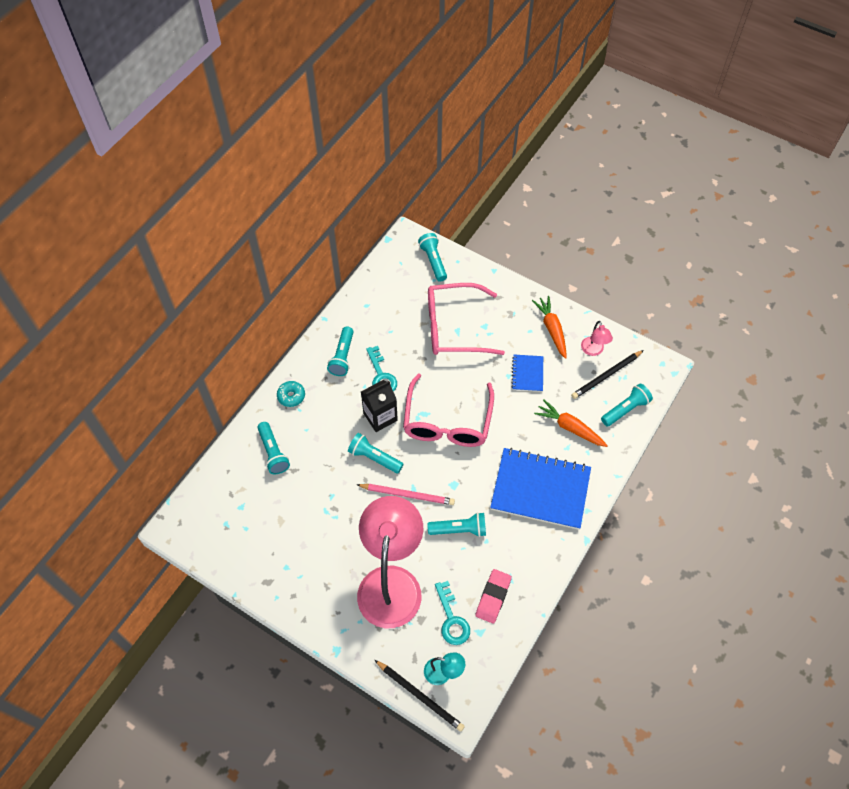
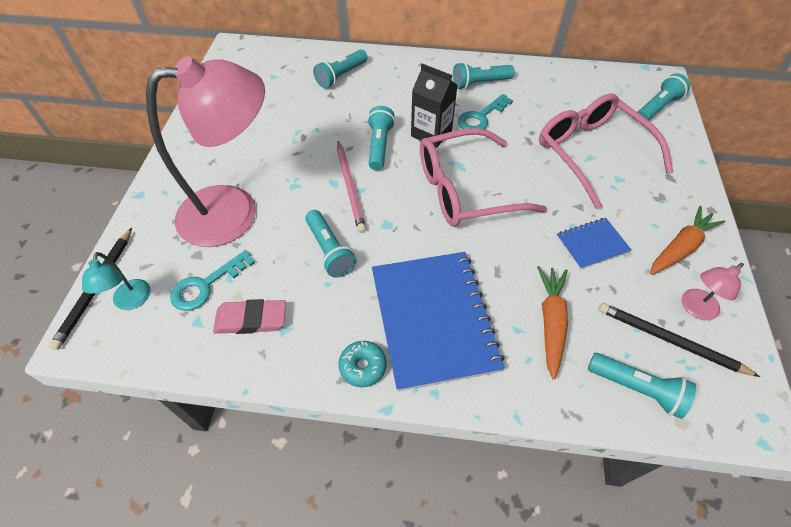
camera: 65 degrees right, 5 degrees down
(291, 396) = (409, 66): turquoise donut -> turquoise donut (363, 366)

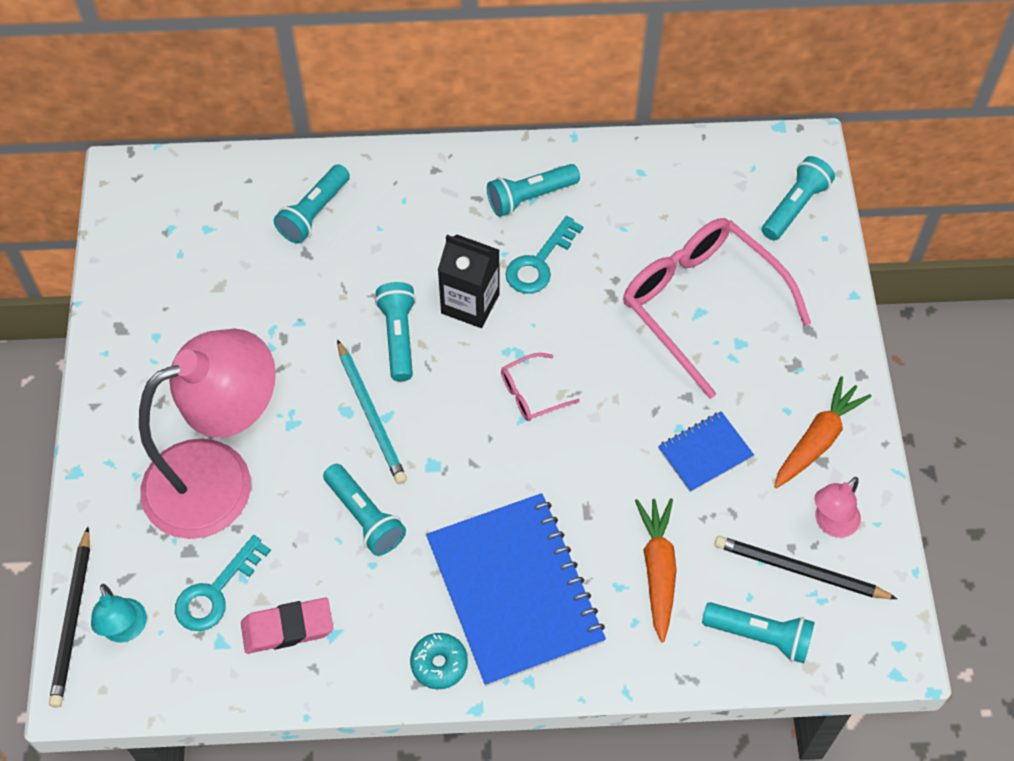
camera: 10 degrees left, 5 degrees up
(350, 187) = (371, 414): pink pencil -> turquoise pencil
(466, 189) = (532, 393): pink glasses -> pink glasses, size x0.43

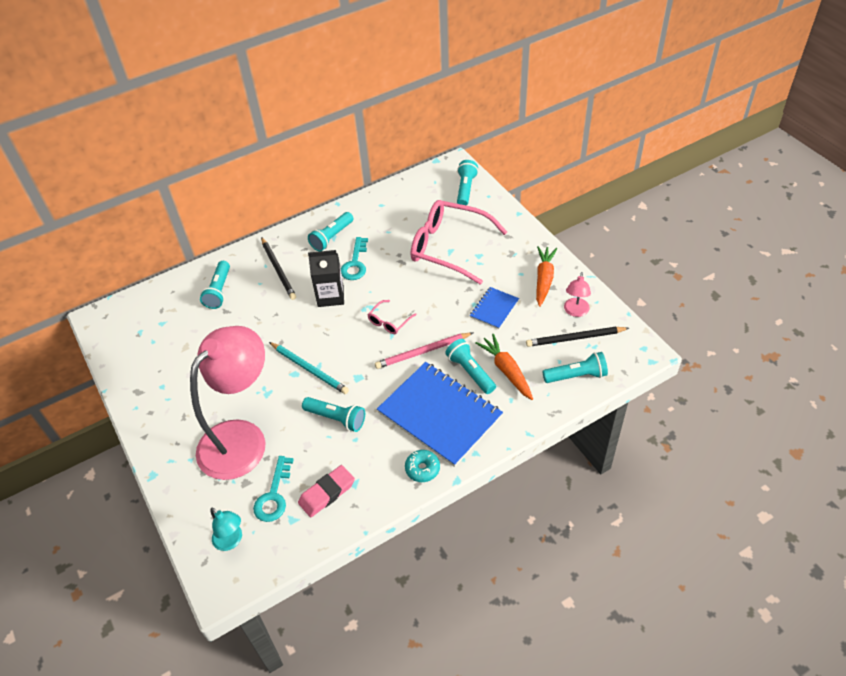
camera: 25 degrees left, 10 degrees down
(73, 619) = (195, 551): black pencil -> black pencil (278, 270)
(398, 337) = (301, 327): turquoise flashlight -> turquoise flashlight (470, 372)
(552, 472) = (423, 352): none -> pink pencil

